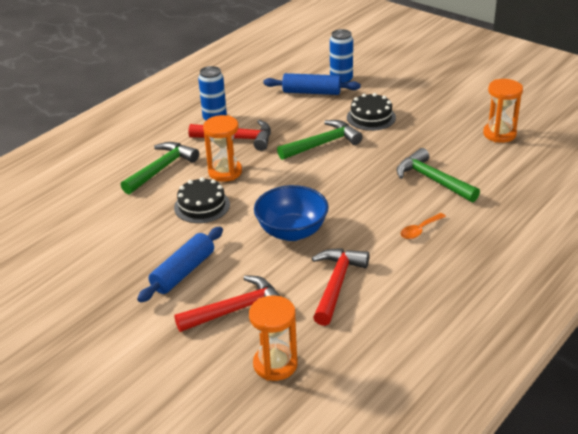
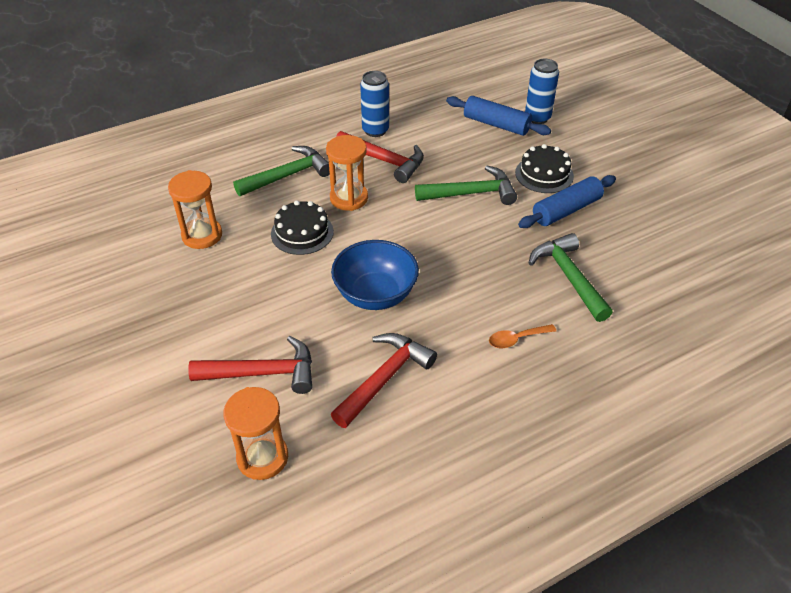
camera: 20 degrees right, 10 degrees up
(183, 272) = (237, 308): blue rolling pin -> blue rolling pin (566, 210)
(499, 134) = (683, 239): orange hourglass -> orange hourglass (202, 235)

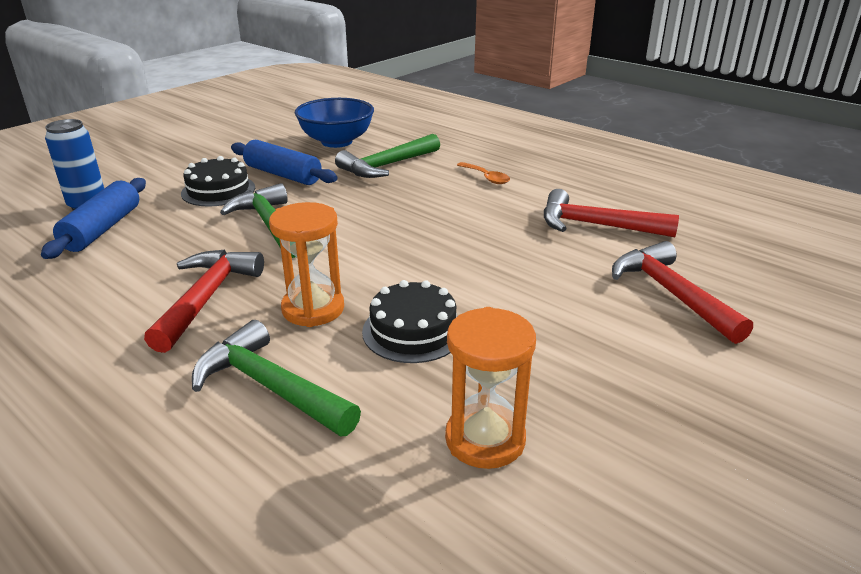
camera: 110 degrees left, 15 degrees down
(262, 457) = (760, 266): orange hourglass -> none
(375, 130) = (114, 324): blue can -> none
(375, 294) = (489, 251): blue bowl -> blue bowl (336, 142)

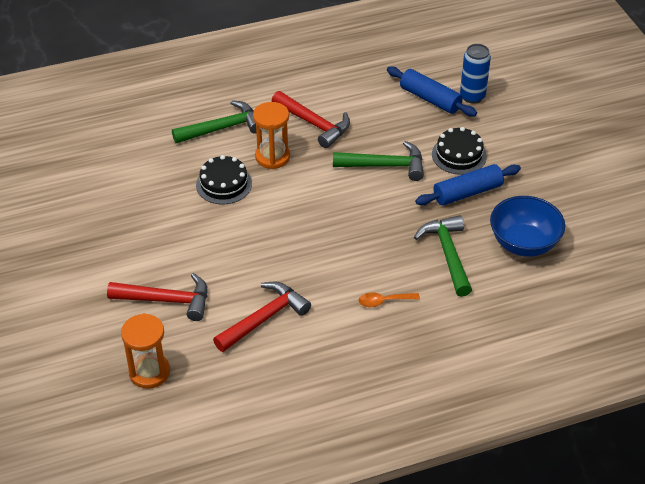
camera: 120 degrees right, 15 degrees up
(485, 439) = (137, 176): orange hourglass -> orange hourglass (149, 372)

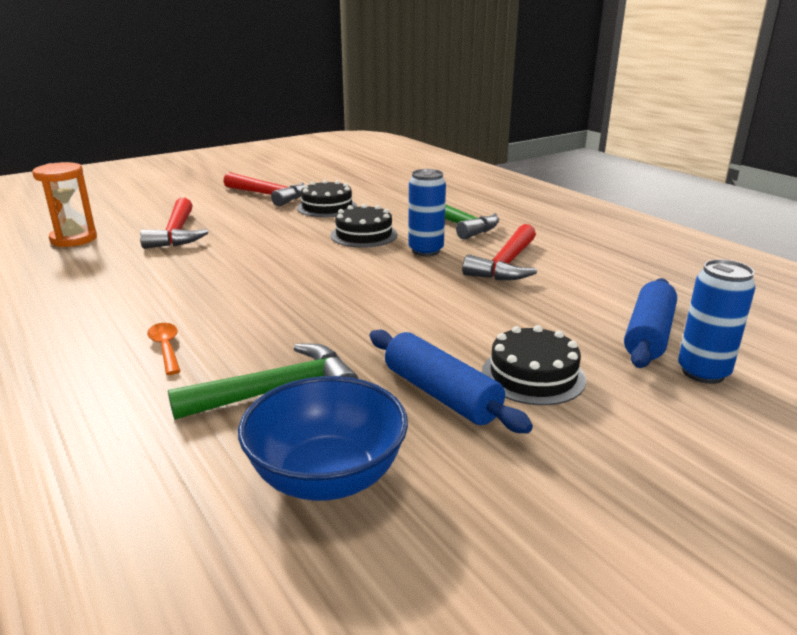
camera: 75 degrees right, 20 degrees down
(141, 196) = (327, 207): none -> black cake
(264, 318) = (143, 278): red hammer -> red hammer (269, 195)
(272, 157) = (425, 251): orange hourglass -> blue can
(385, 165) = (459, 317): green hammer -> none

